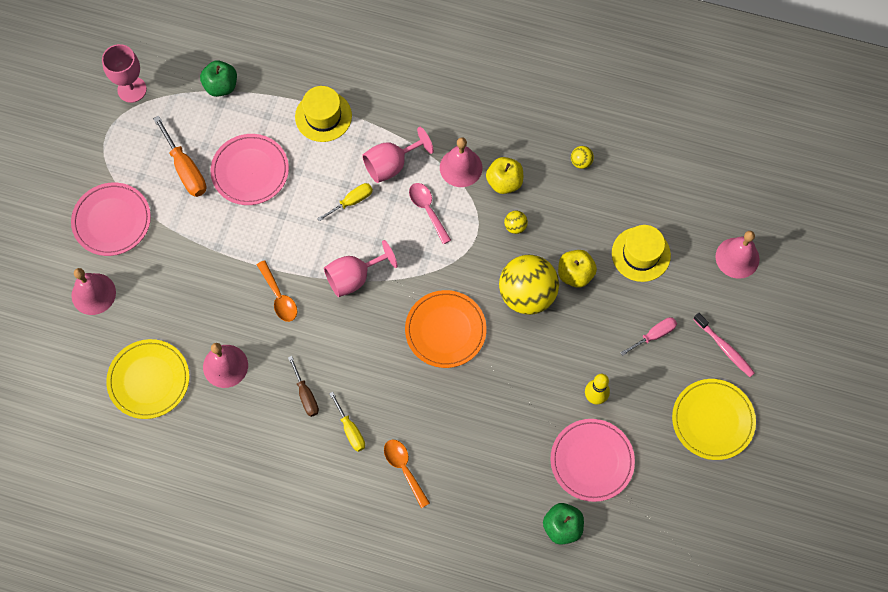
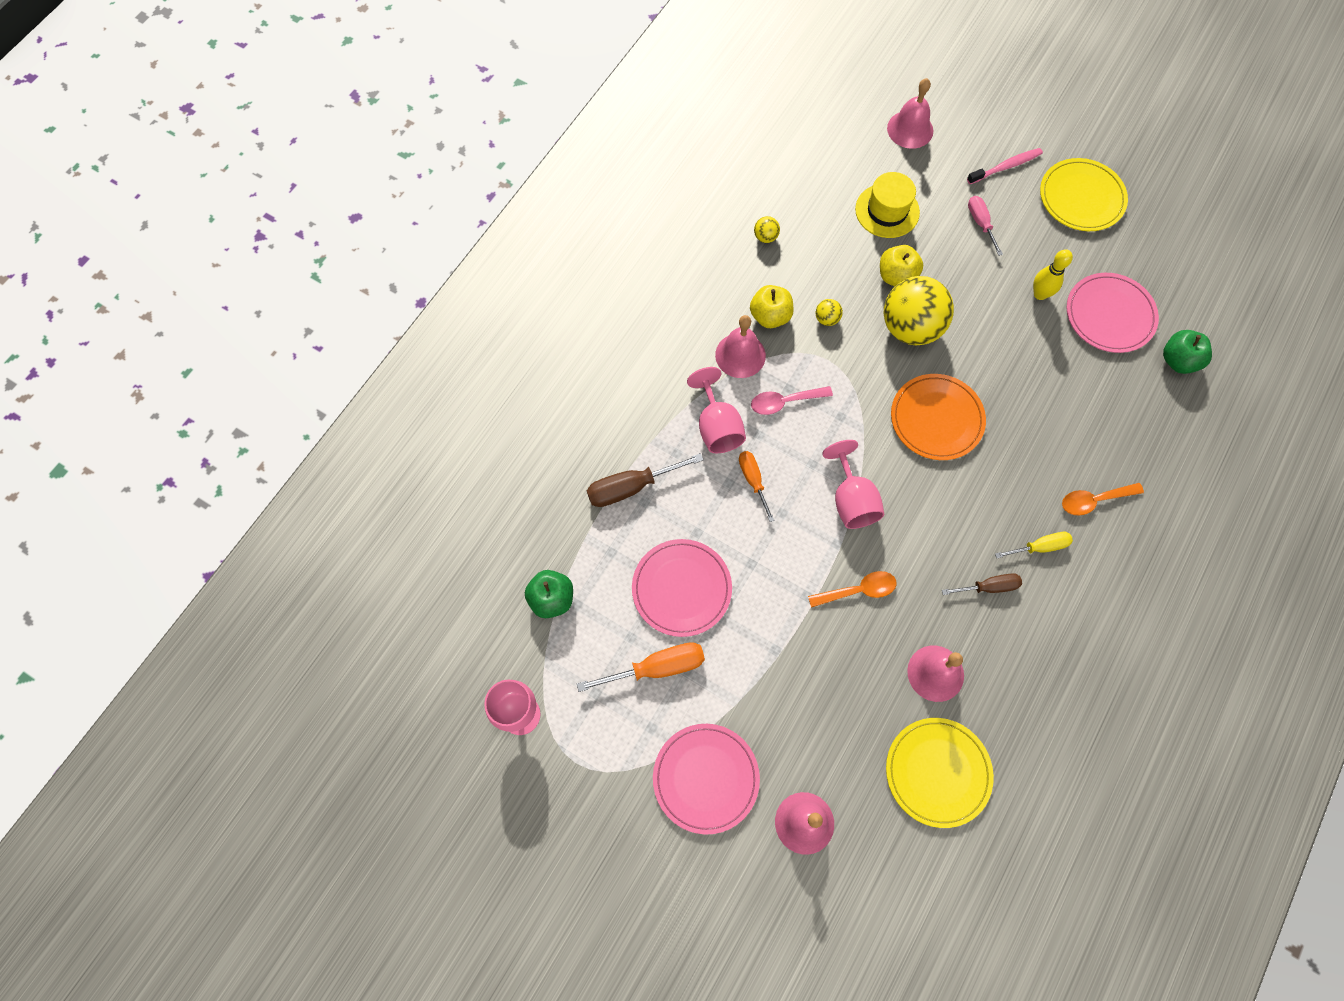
camera: 75 degrees left, 0 degrees up
(323, 116) = (631, 487): yellow hat -> brown screwdriver
(352, 201) = (753, 480): yellow screwdriver -> orange screwdriver

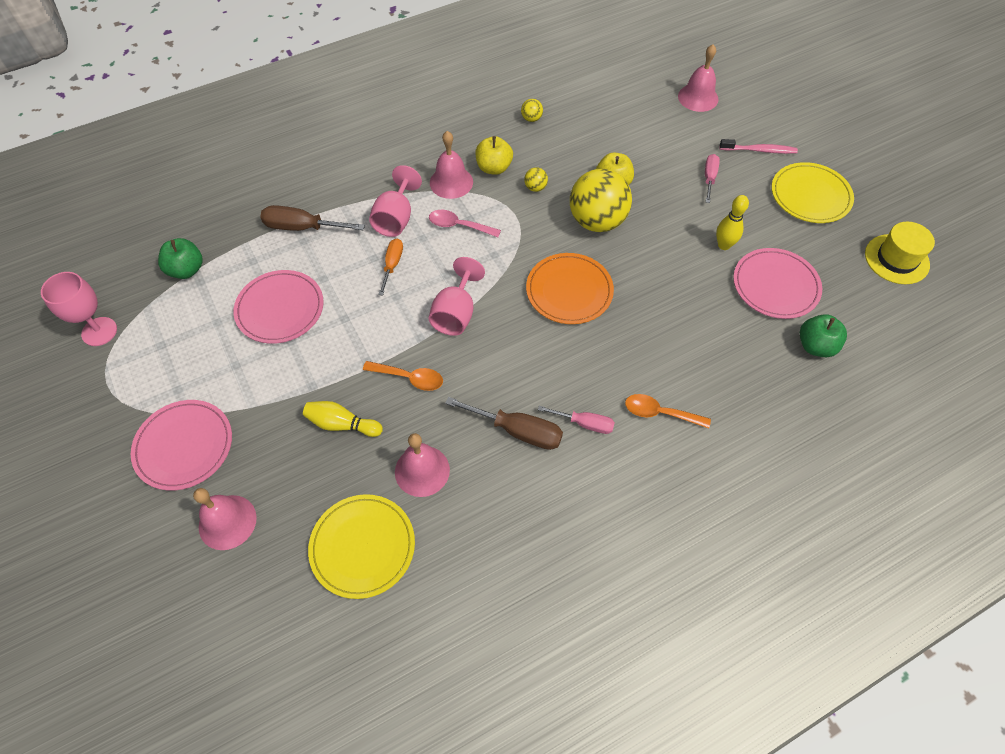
camera: 30 degrees right, 10 degrees down
(657, 668) = (217, 351): orange screwdriver -> none
(832, 671) = (342, 424): none -> yellow bowling pin
(887, 211) = (638, 140): yellow hat -> yellow hat (896, 259)
(988, 587) = (517, 431): brown screwdriver -> brown screwdriver, size x1.57
(1039, 547) = (584, 423): yellow screwdriver -> pink screwdriver

